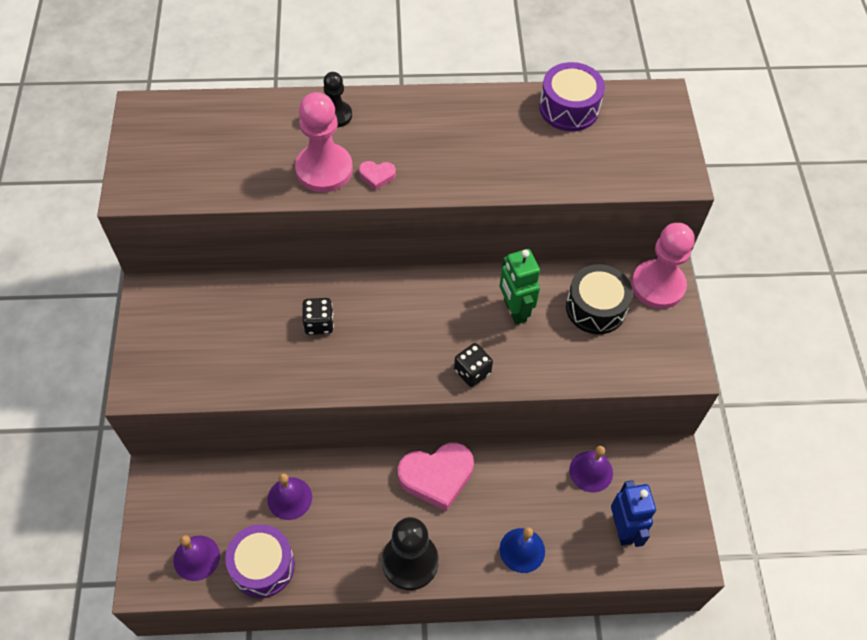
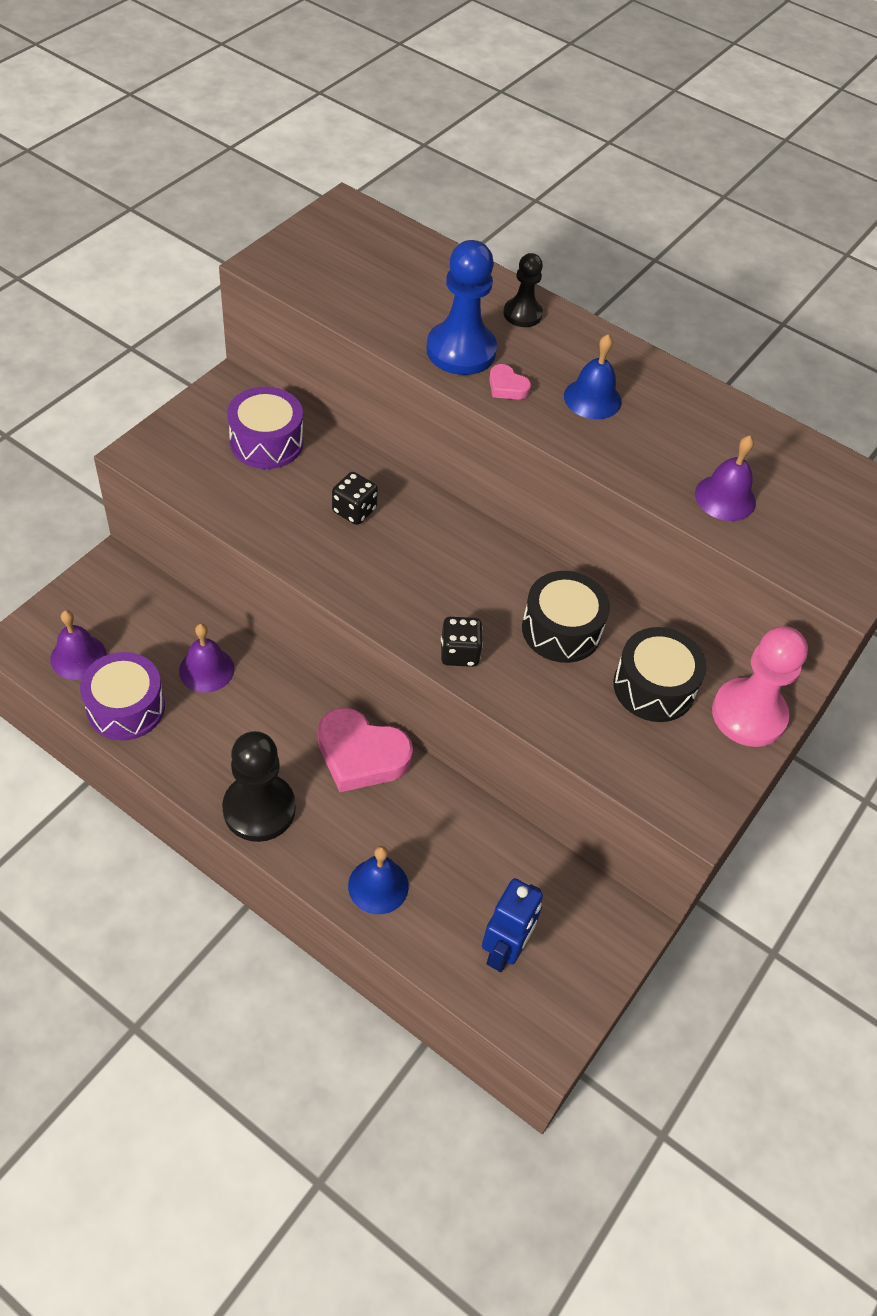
camera: 35 degrees right, 5 degrees down
(324, 169) = (461, 351): pink pawn -> blue pawn
(435, 148) = (592, 398): none -> blue bell
(514, 310) = (561, 630): green robot -> black drum
(569, 108) = (780, 450): purple drum -> purple drum (266, 442)
(591, 471) = (525, 870): purple bell -> purple bell (725, 497)

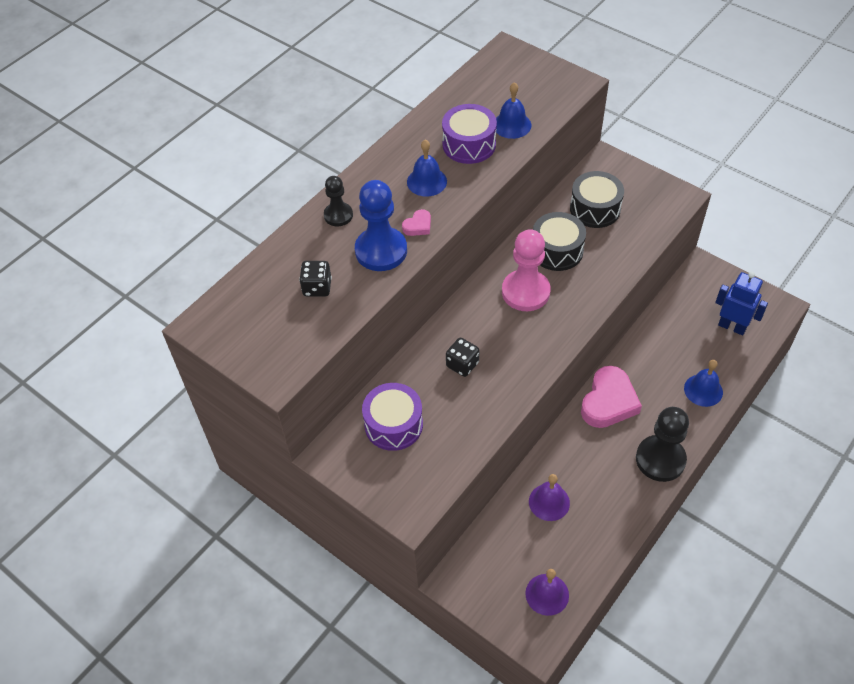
camera: 80 degrees left, 0 degrees up
(126, 707) = (589, 553): purple drum -> purple drum (469, 144)
(459, 653) = (584, 303): black dice -> black dice (317, 287)
(725, 497) = (512, 125): purple bell -> blue bell
(748, 714) = (607, 168): pink pawn -> pink pawn (525, 292)

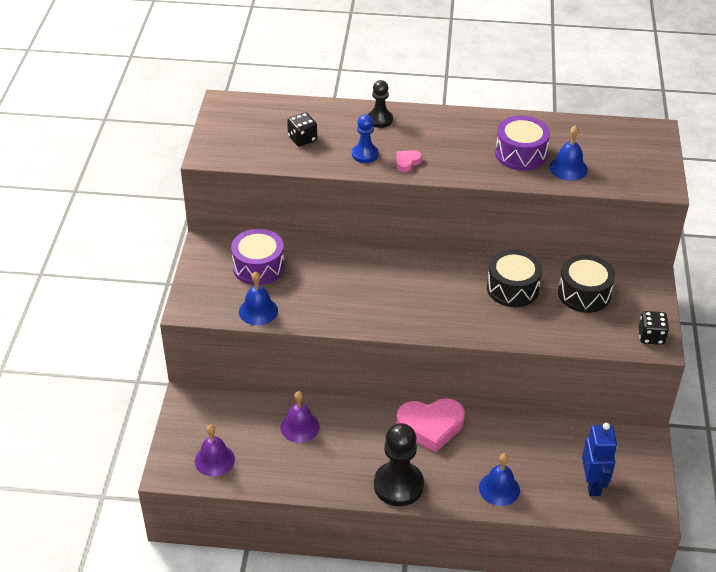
camera: 55 degrees right, 10 degrees down
(381, 251) = (365, 154): blue pawn -> blue pawn, size x0.57
(418, 226) = (407, 162): pink heart -> pink heart turned 120 degrees clockwise
(426, 181) = (457, 148): blue bell -> blue bell (258, 311)
(462, 364) = (344, 280): black dice -> black dice (651, 336)
(525, 292) = (450, 287): pink pawn -> none

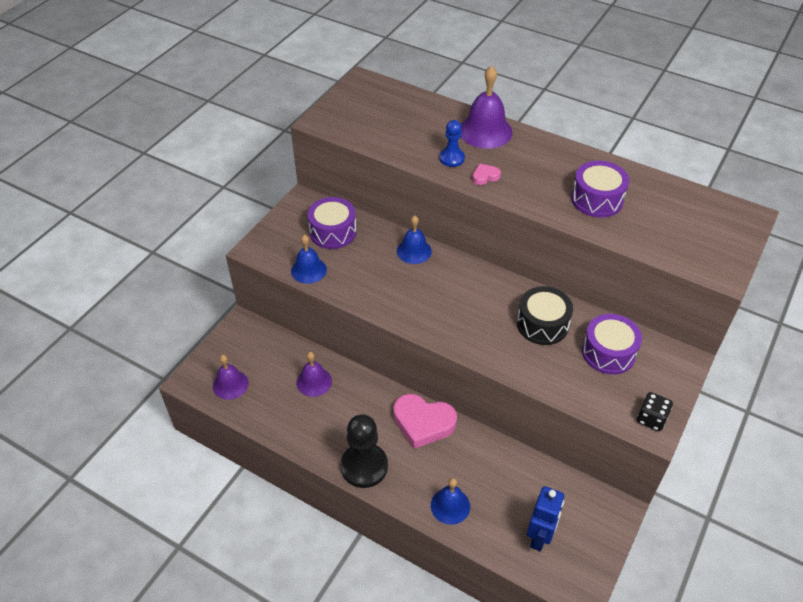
camera: 25 degrees right, 5 degrees up
(302, 139) = (406, 129): black dice -> none
(379, 120) = (485, 131): black pawn -> purple bell
(568, 168) = (636, 226): blue bell -> blue bell (414, 251)
(584, 293) = (608, 352): black drum -> purple drum

